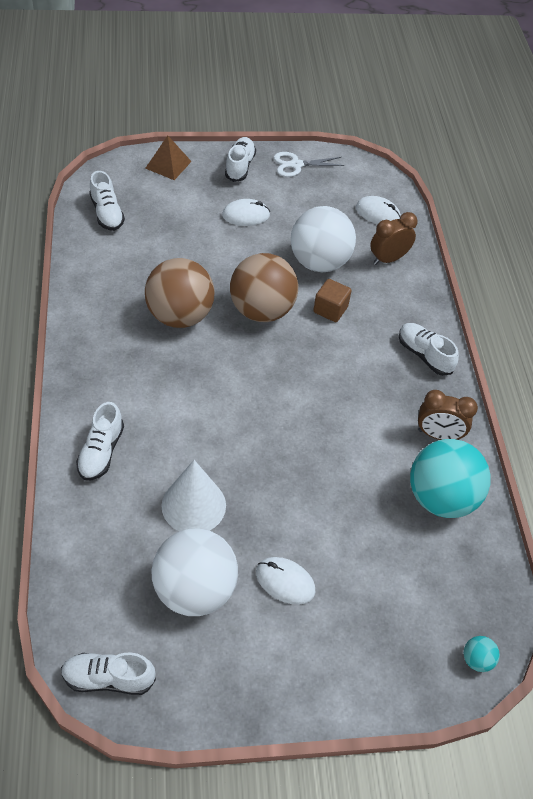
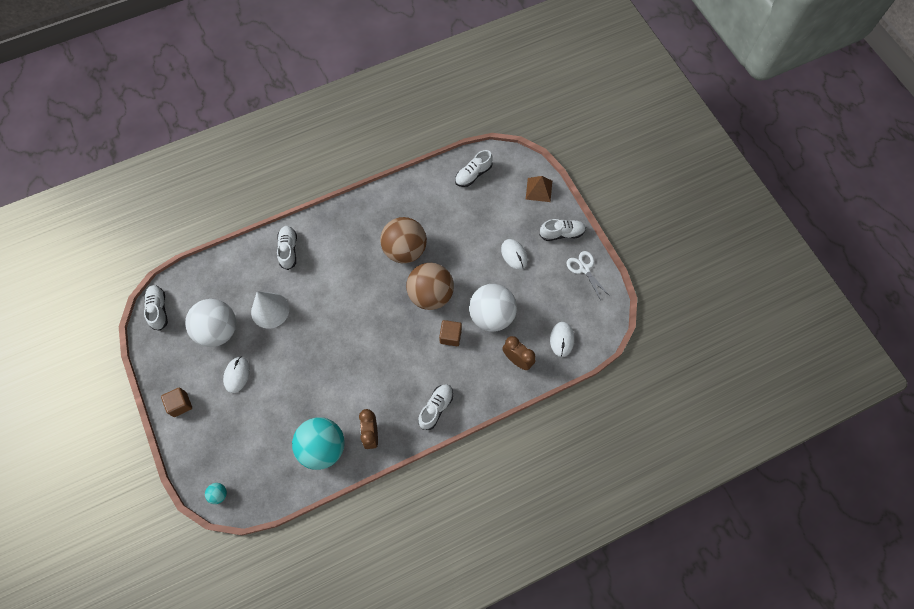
camera: 75 degrees right, 15 degrees up
(101, 452) = (288, 250): white shoe -> white shoe turned 90 degrees clockwise
(305, 683) = (180, 404): none -> brown cube

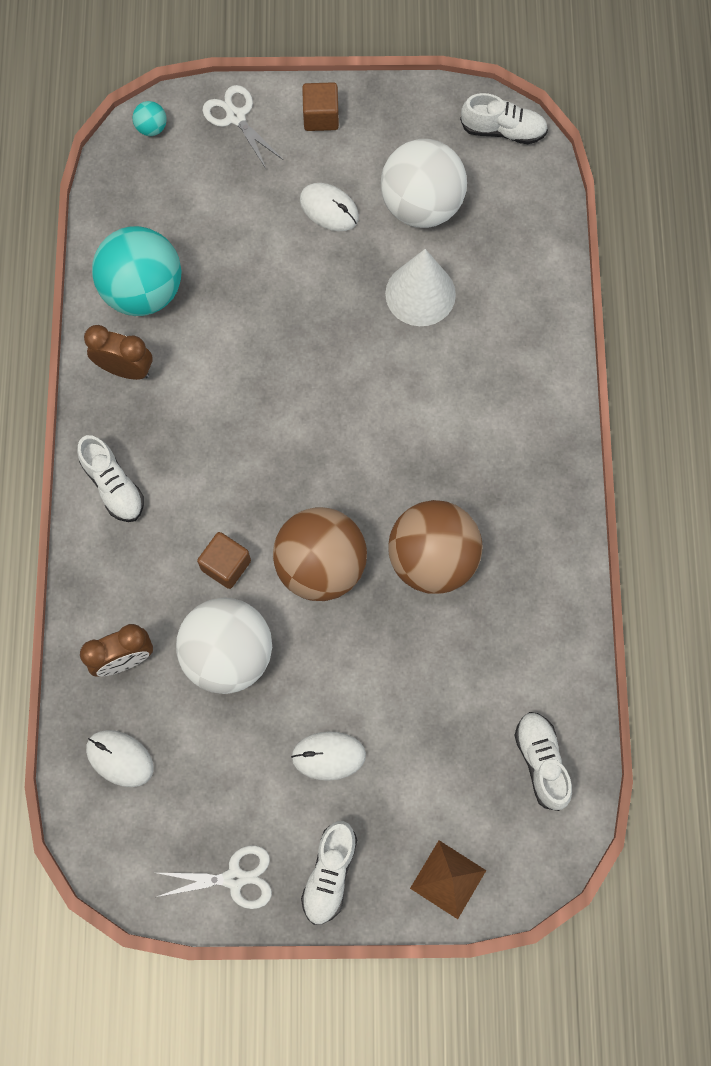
camera: 115 degrees right, 5 degrees up
(195, 450) = (235, 117): none -> white scissors
(288, 250) = (524, 361): white shoe -> none

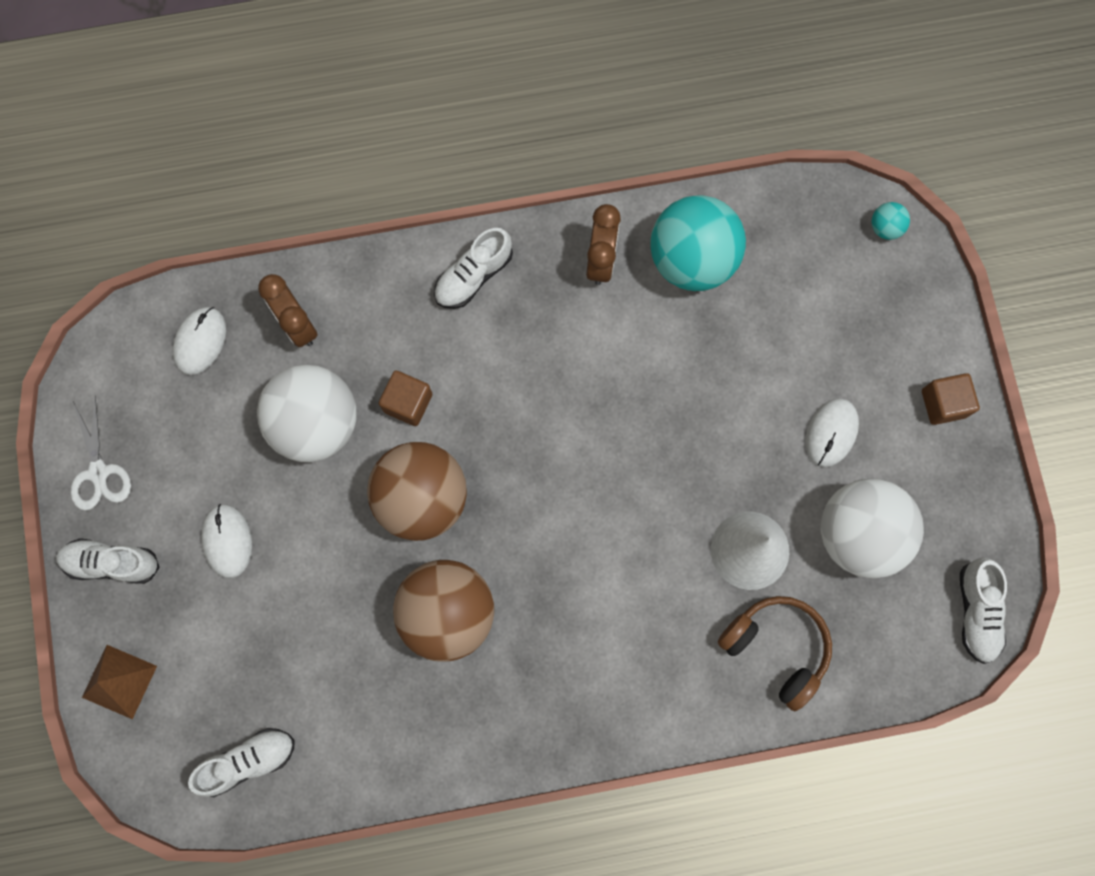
camera: 80 degrees right, 5 degrees up
(235, 117) = (920, 312): white scissors -> none
(508, 289) = (776, 648): none -> brown headphones

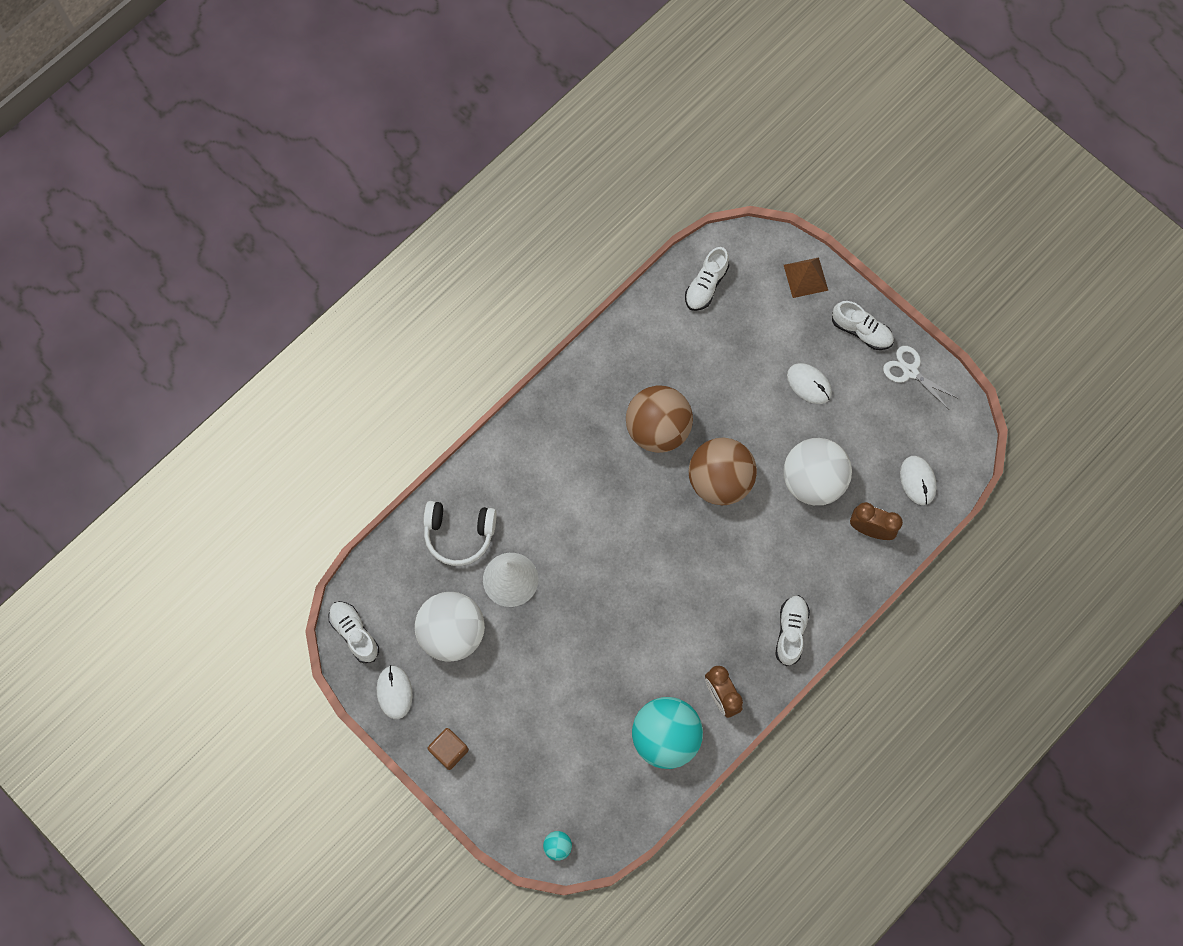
camera: 145 degrees right, 5 degrees down
(112, 563) = (861, 331): white shoe -> white shoe turned 60 degrees clockwise
(408, 403) = (770, 528): brown cube -> none
(776, 648) = (459, 534): brown headphones -> white headphones
(831, 433) = (507, 683): white mouse -> white mouse (394, 692)

